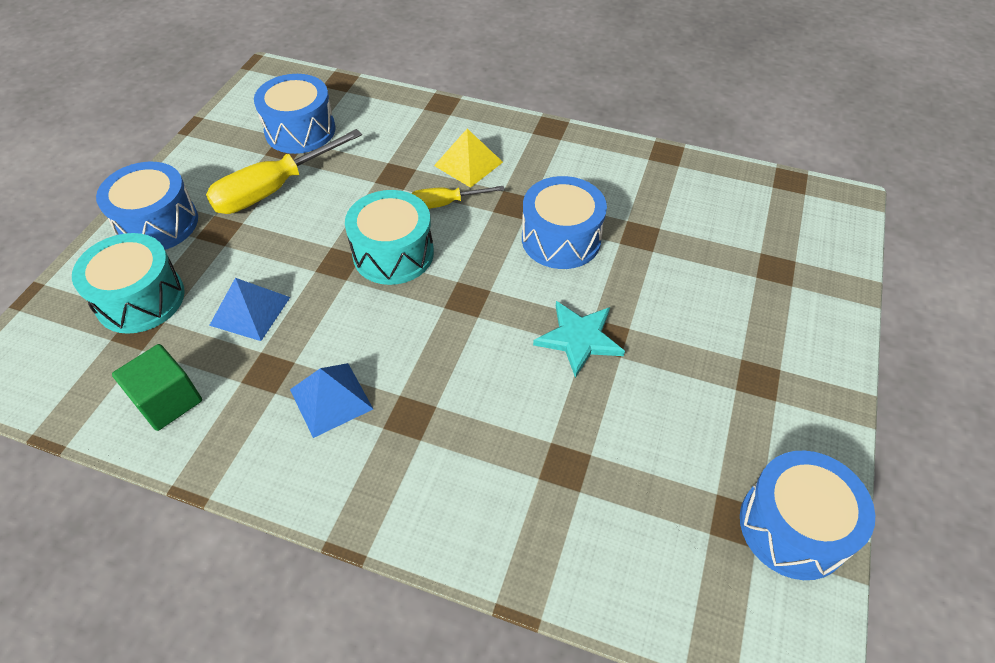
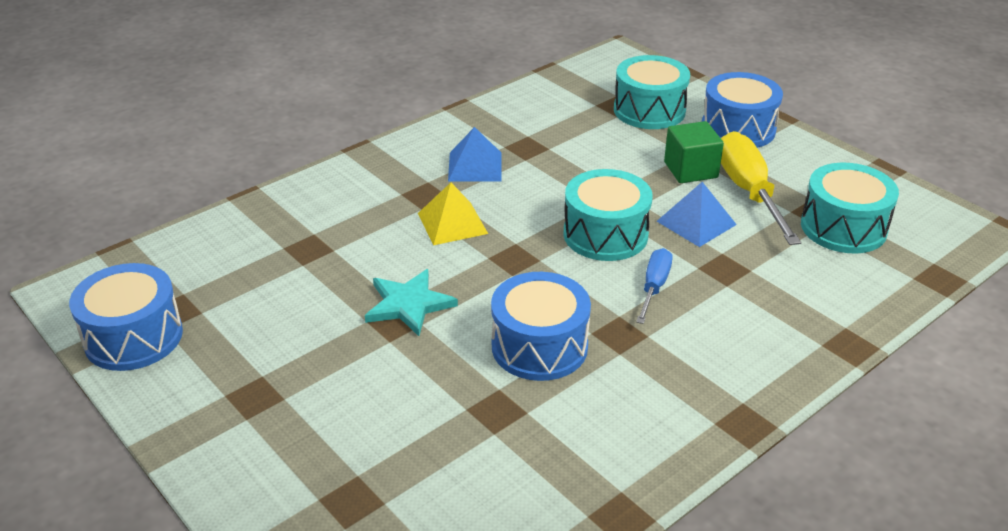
camera: 120 degrees right, 15 degrees down
(168, 401) = (537, 107): green cube -> green cube (690, 170)
(250, 311) = (596, 151): blue pyramid -> blue pyramid (696, 223)
(300, 130) = (843, 227): blue drum -> turquoise drum
(445, 203) = (654, 287): yellow screwdriver -> blue screwdriver
(468, 163) = (712, 325): yellow pyramid -> yellow pyramid (452, 223)

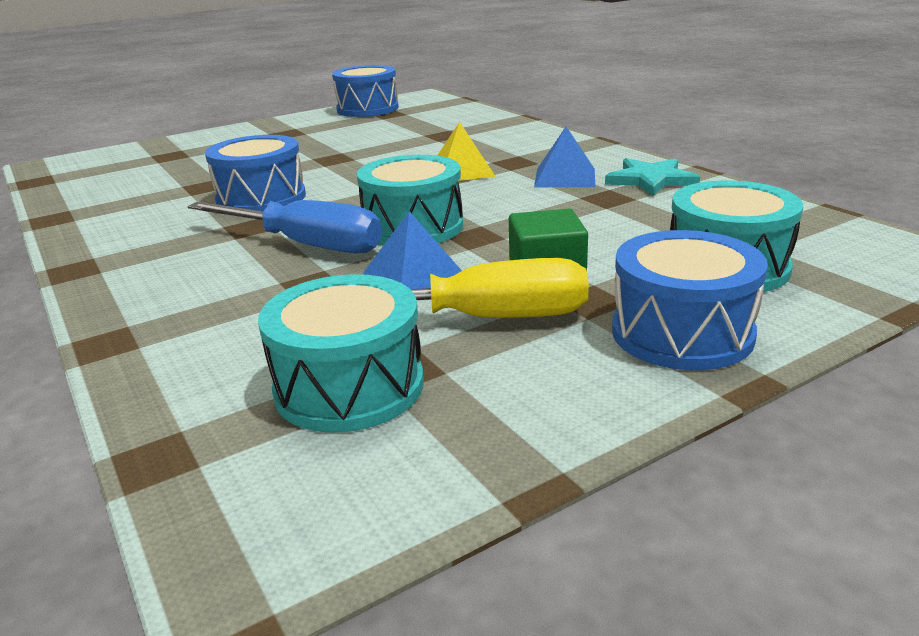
camera: 100 degrees right, 10 degrees down
(408, 304) = (351, 161): turquoise star -> turquoise star (651, 180)
(654, 287) = (306, 245): blue screwdriver -> blue screwdriver, size x1.79

